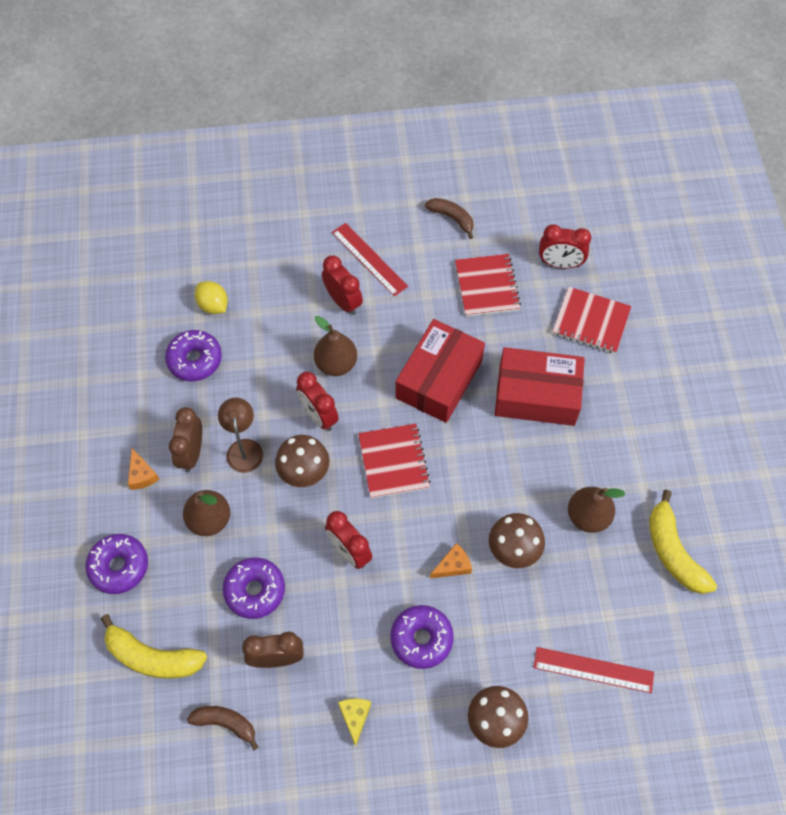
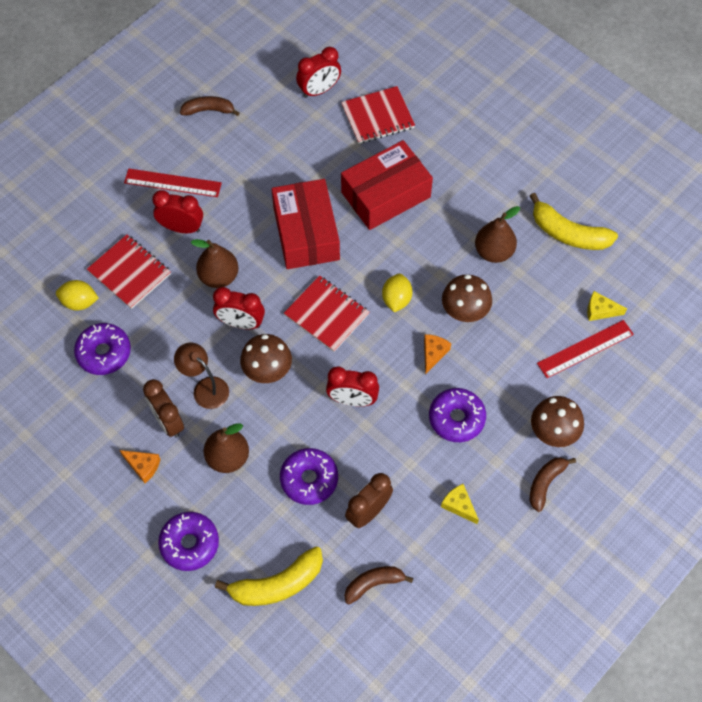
camera: 40 degrees left, 0 degrees up
(447, 761) = (545, 483): none -> brown banana
(464, 494) = (396, 299): none -> yellow lemon
(487, 286) = (280, 143): red notebook -> red notebook (129, 273)
(639, 646) = (600, 310): none -> yellow cheese

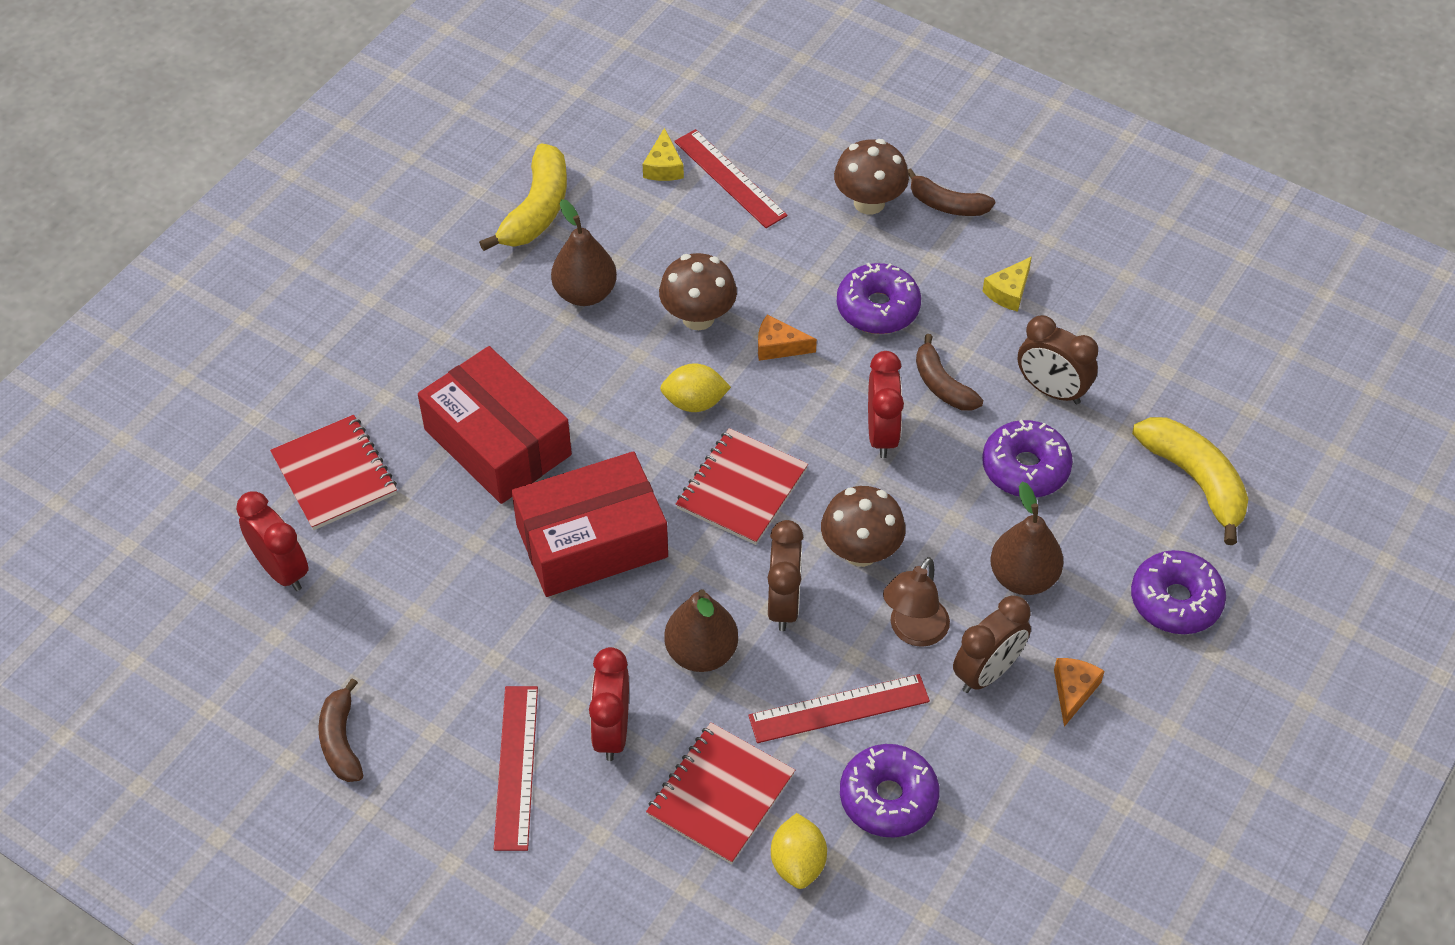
camera: 100 degrees left, 10 degrees down
(165, 339) = (839, 709): none -> red ruler
(241, 323) = (784, 604): red clock -> brown clock
(373, 584) = (1153, 371): brown banana -> brown banana (942, 385)

